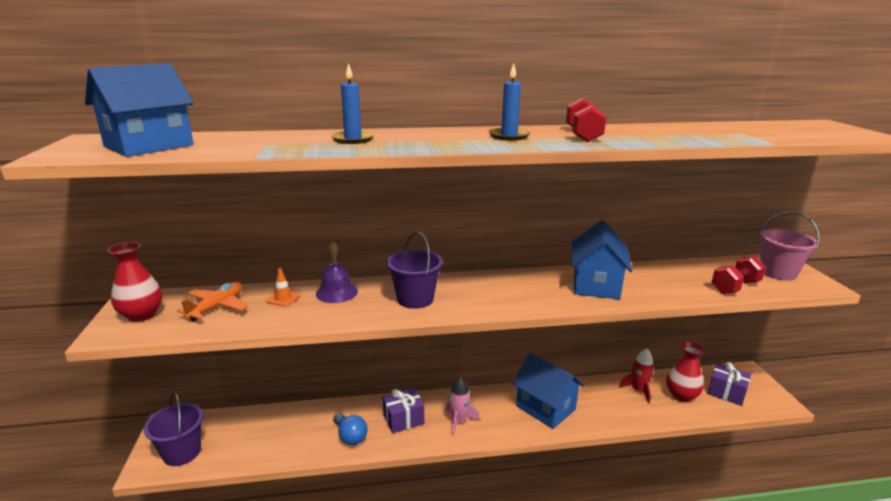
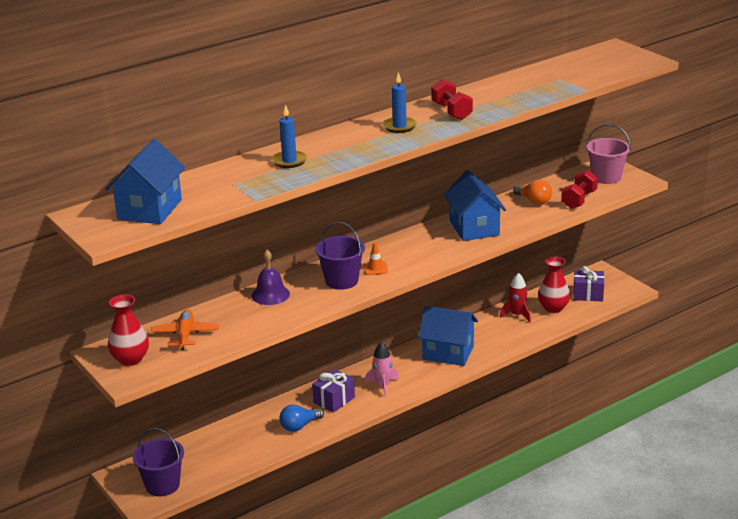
camera: 25 degrees left, 5 degrees up
(283, 298) = (231, 312): orange traffic cone -> orange traffic cone (375, 268)
(350, 436) = (299, 426): blue light bulb -> blue light bulb turned 120 degrees clockwise
(679, 276) = (534, 201): none -> orange light bulb

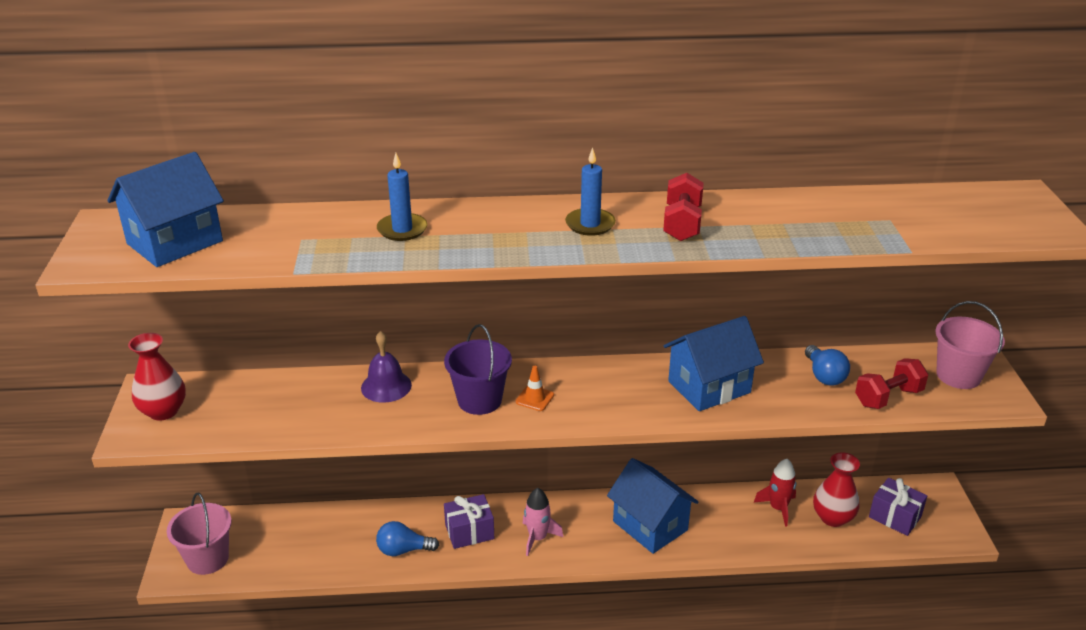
camera: 30 degrees right, 5 degrees up
(162, 485) = (207, 559): purple bucket -> pink bucket
(185, 335) = (247, 403): orange plane -> none
(474, 228) = (709, 387): blue house -> blue house turned 45 degrees clockwise
(534, 201) = (824, 376): orange light bulb -> blue light bulb

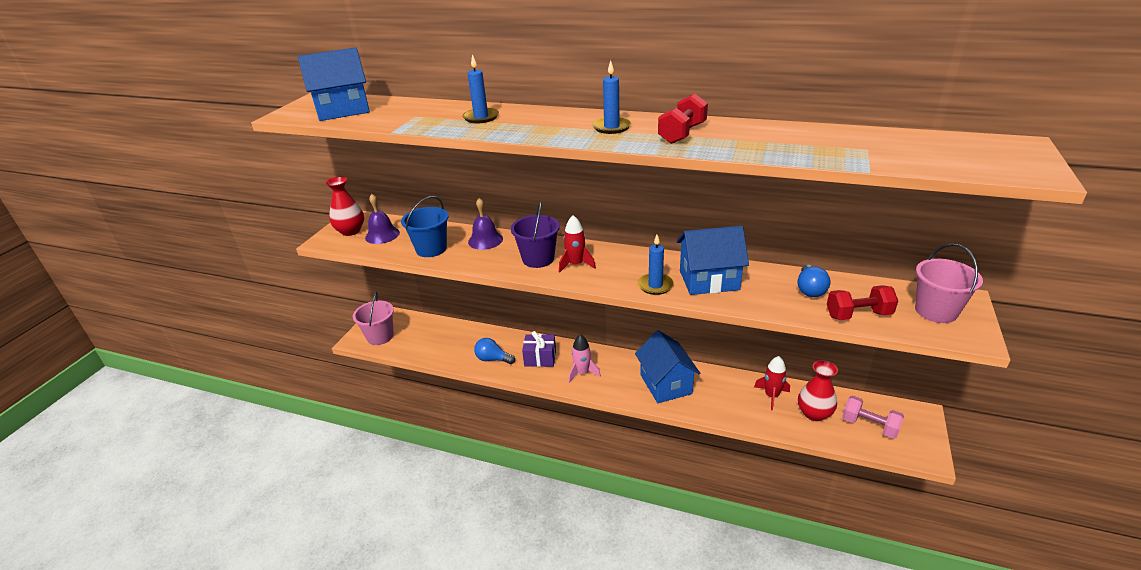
camera: 25 degrees right, 0 degrees up
(221, 408) = (382, 235): none -> purple bell
(315, 415) = (431, 249): none -> blue bucket
(535, 398) = (576, 264): orange traffic cone -> red rocket
(651, 407) = (655, 285): none -> blue candle
(895, 517) = (869, 426): purple gift -> pink dumbbell

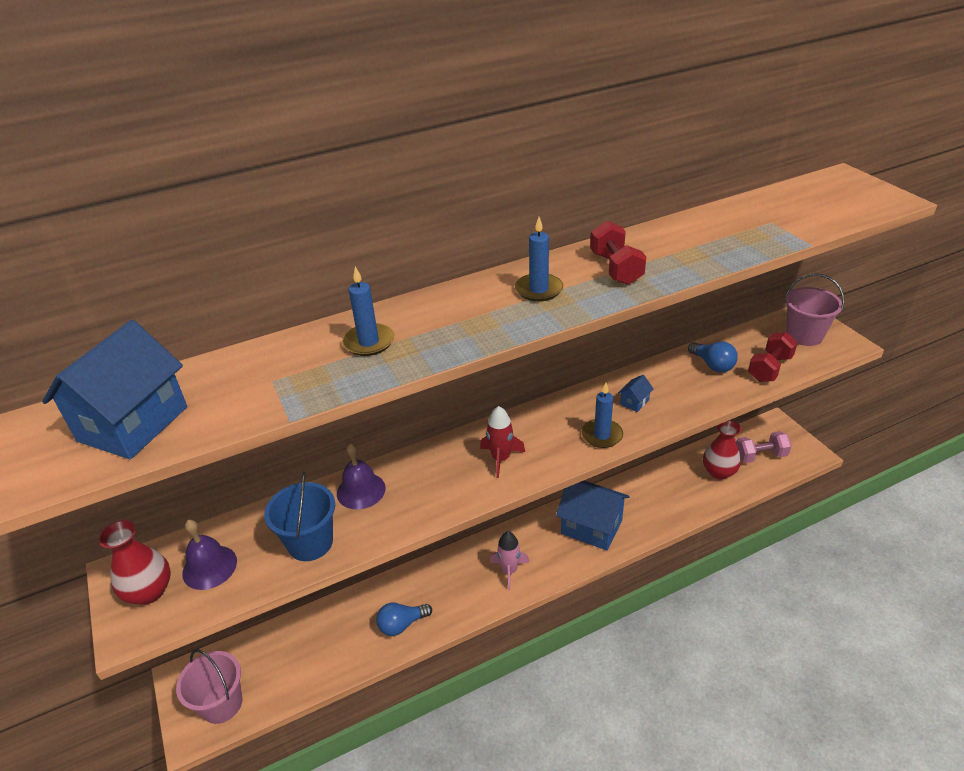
camera: 45 degrees left, 5 degrees up
(538, 259) = (454, 476): purple bucket -> none
(540, 358) = (449, 586): purple gift -> none
(709, 280) = (634, 402): blue house -> blue house, size x0.42
(771, 396) = (676, 478): red rocket -> none

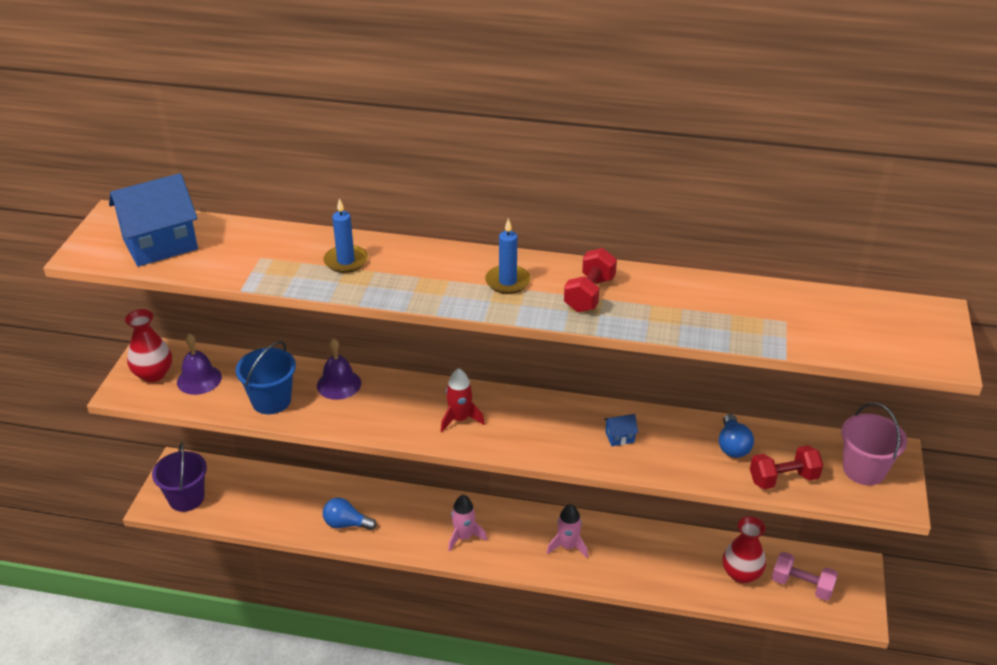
camera: 35 degrees right, 0 degrees up
(221, 704) = (186, 498): pink bucket -> purple bucket
(591, 527) = (568, 546): blue house -> pink rocket
(602, 435) = (558, 447): blue candle -> none

